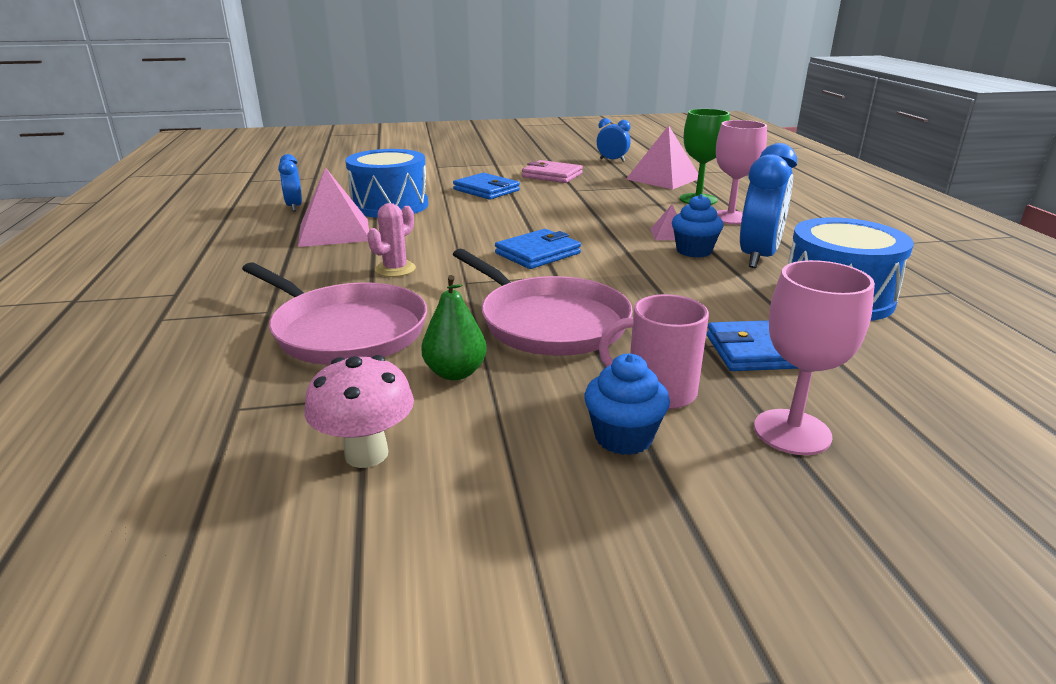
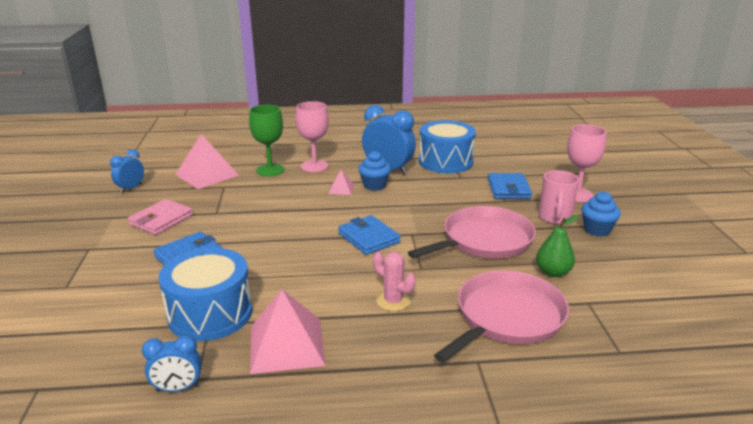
camera: 85 degrees left, 0 degrees up
(366, 454) = (641, 298): pink mushroom -> none

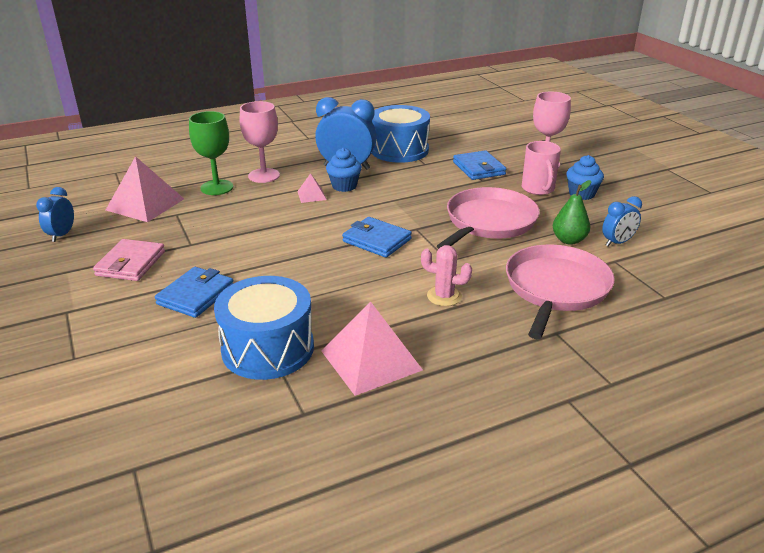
camera: 20 degrees left, 5 degrees up
(178, 388) = (291, 428): blue clock -> blue clock (617, 242)

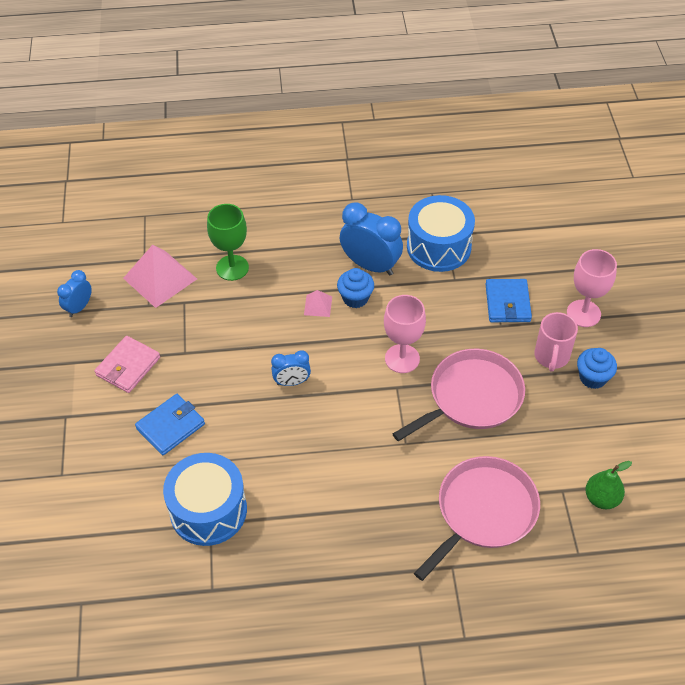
camera: 20 degrees right, 20 degrees up
(264, 175) = (283, 258): pink goblet -> pink goblet (402, 358)
(371, 360) = (284, 549): pink pyramid -> none
(377, 240) = (352, 395): blue wallet -> none
(444, 296) = (378, 491): pink cactus -> none
(569, 240) = (535, 447): green pear -> green pear (601, 498)
(617, 242) = (582, 465): blue clock -> blue clock (292, 382)

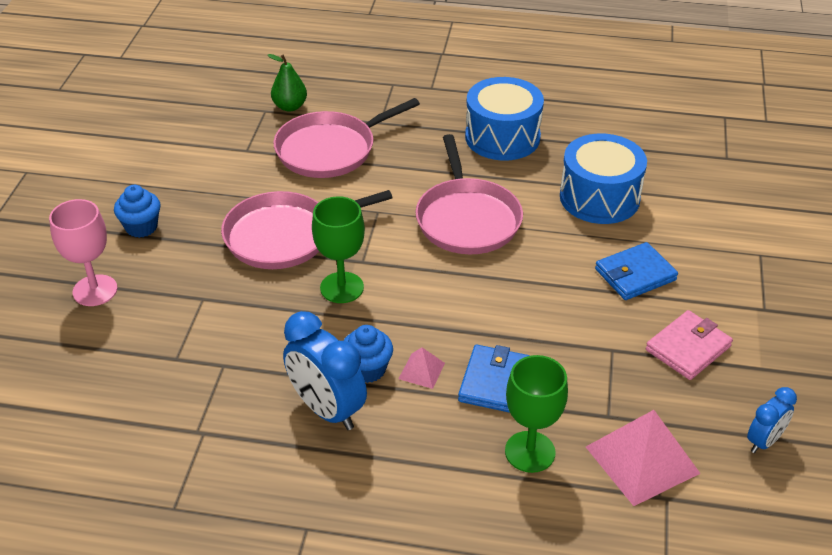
camera: 165 degrees left, 10 degrees down
(292, 382) = (483, 290): blue clock -> none
(324, 453) = (467, 219): none -> pink pan
(402, 358) = (342, 287): pink goblet -> green goblet
(438, 247) = (217, 415): blue drum -> blue drum (502, 137)
(507, 303) = (176, 321): blue wallet -> blue wallet (494, 382)
(551, 357) = (169, 255): pink mug -> none
(601, 498) = (215, 138): green pear -> green pear (290, 106)

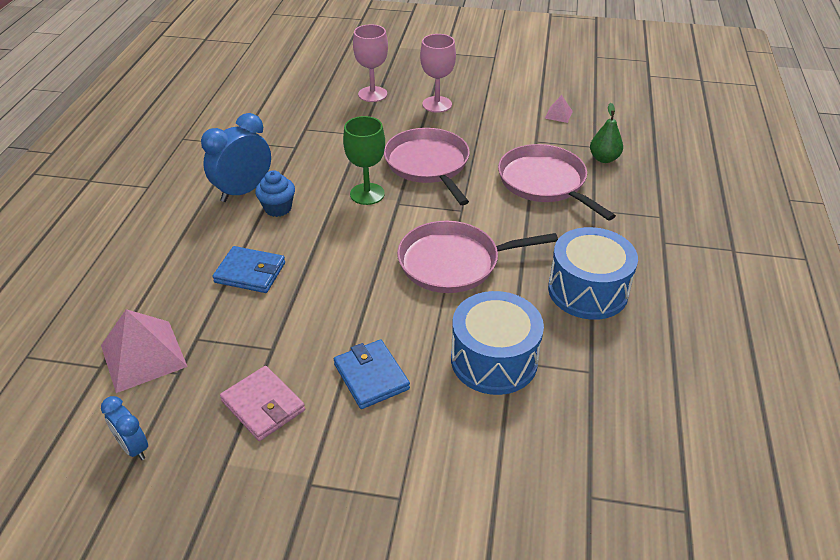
camera: 90 degrees right, 0 degrees up
(141, 227) = (437, 104): blue cupcake -> pink goblet
(421, 371) = (271, 234): pink pyramid -> pink pyramid (558, 114)
(530, 452) = (174, 289): green goblet -> none

